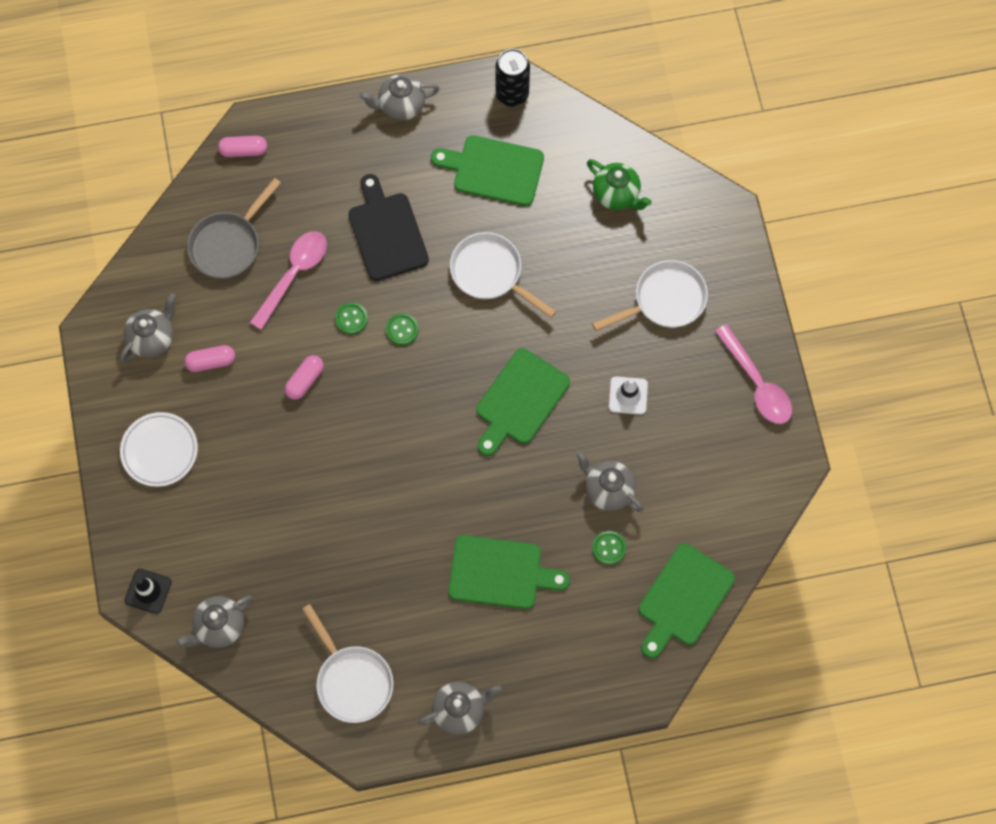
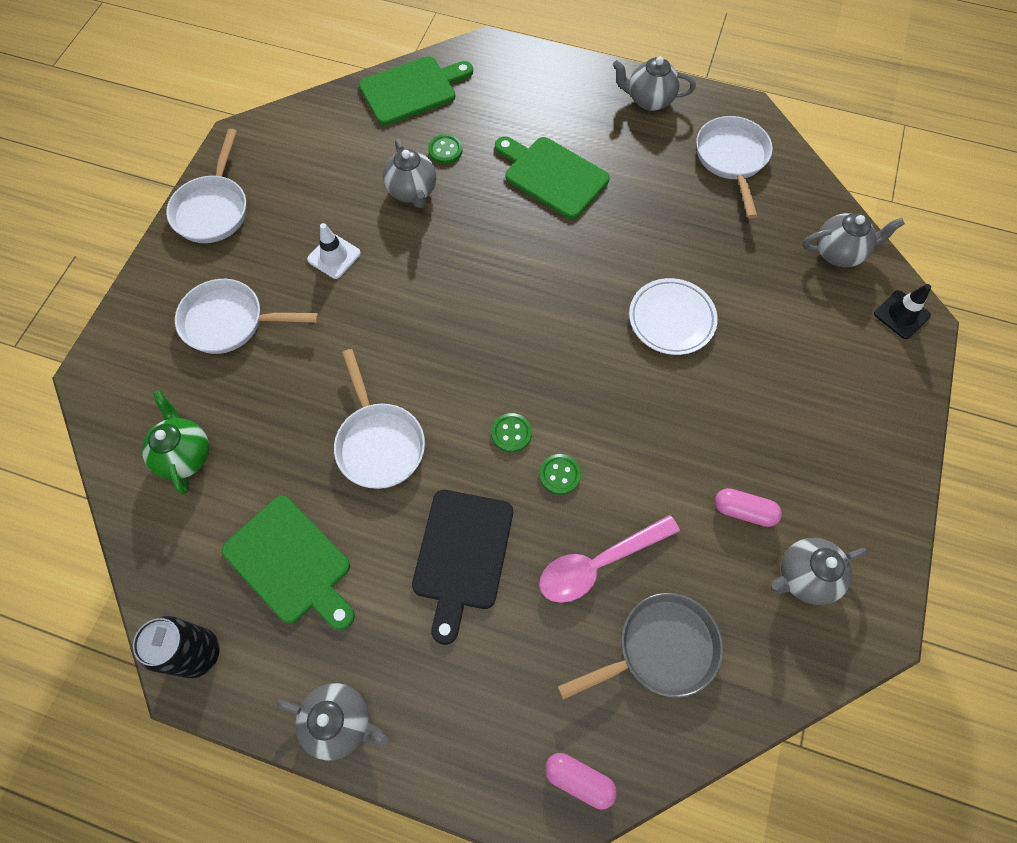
camera: 150 degrees left, 5 degrees down
(160, 451) = (841, 443): white plate -> white plate (671, 319)
(305, 380) = (646, 435): pink capsule -> none
(520, 400) = (437, 303): green cutting board -> none
(756, 383) = (213, 209): pink spoon -> white pan

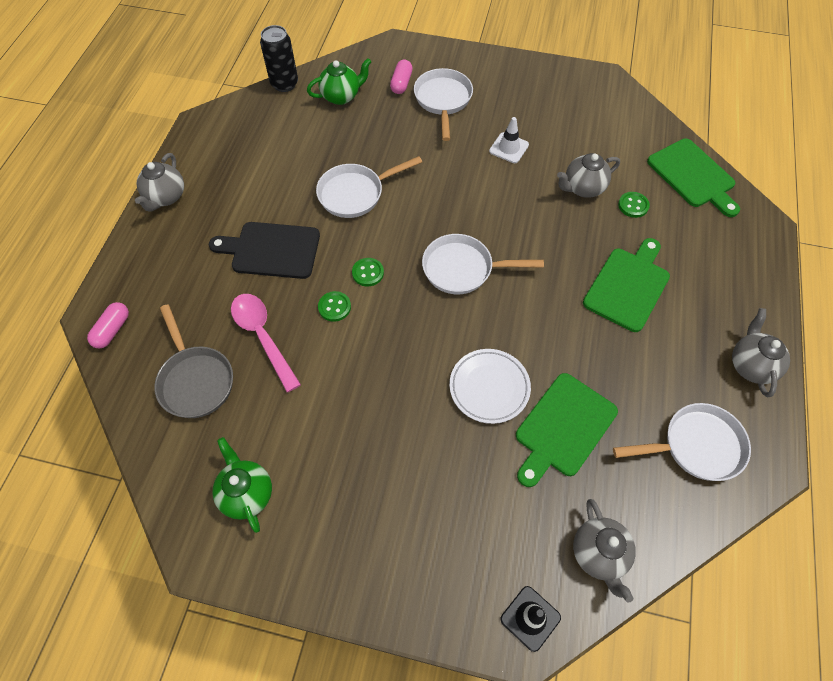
camera: 85 degrees right, 5 degrees down
(198, 653) = (214, 125): black can -> black can (284, 84)
(213, 209) = (536, 76): white pan -> white pan (463, 269)
(291, 563) = (268, 159): green cutting board -> green cutting board (563, 428)
(744, 511) = (306, 445): pink capsule -> pink capsule (401, 83)
(804, 577) = (247, 493): grey teapot -> green teapot

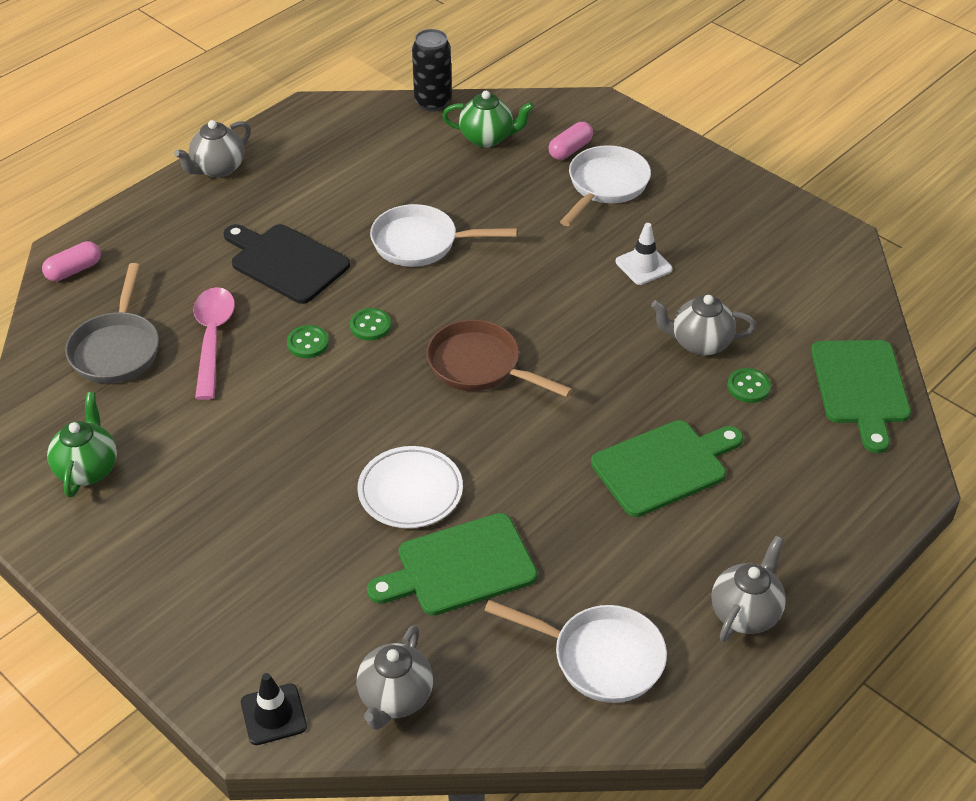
camera: 30 degrees right, 15 degrees down
(463, 269) = (480, 366): white pan -> brown pan

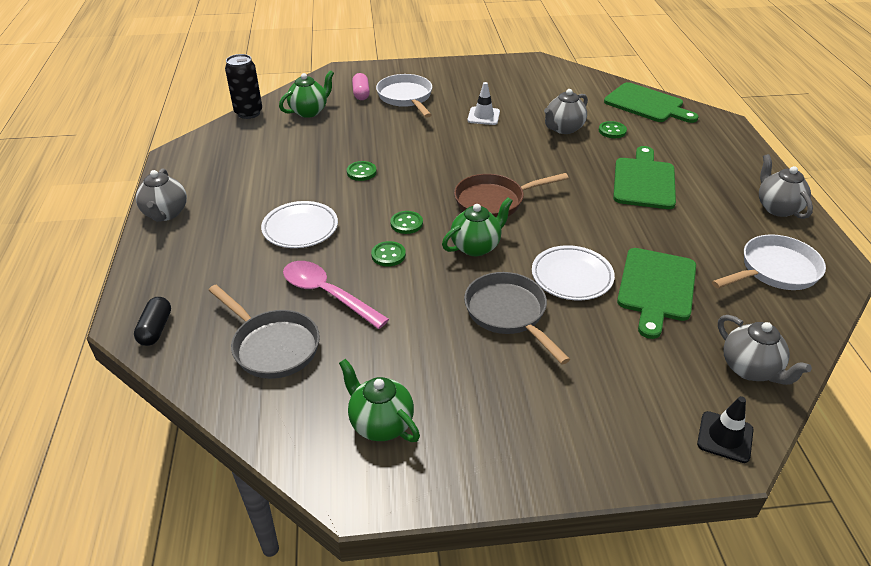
camera: 50 degrees left, 5 degrees down
(74, 270) = (156, 329): pink capsule -> black capsule
(286, 262) = (300, 228): black cutting board -> white plate
(304, 474) = (508, 314): none -> grey pan
(386, 395) = (476, 247): none -> green teapot
(421, 243) = (361, 172): white pan -> green button

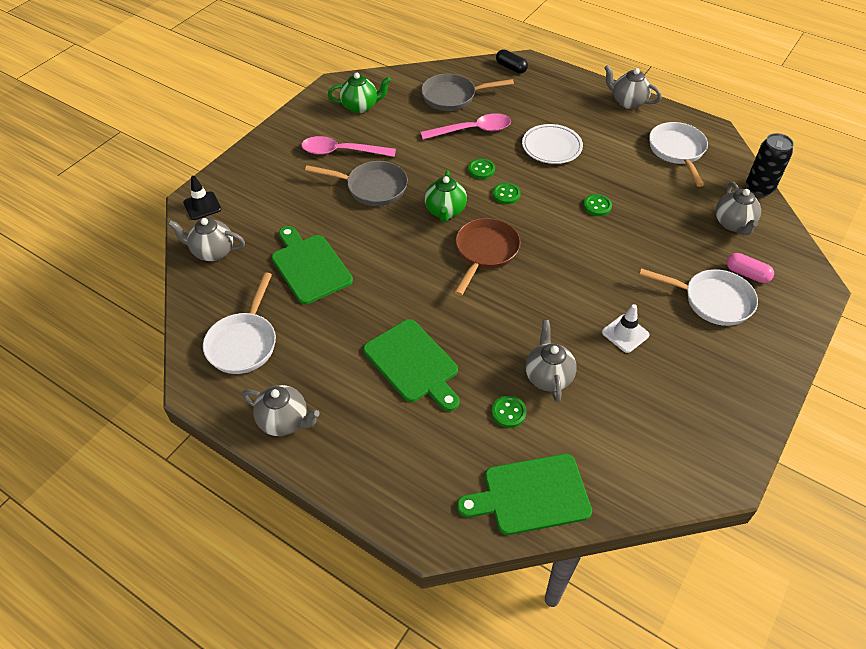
camera: 130 degrees right, 10 degrees up
(232, 160) = (677, 151): none -> white pan
(309, 111) = (733, 224): green teapot -> grey teapot
(485, 378) = (342, 152): none -> pink spoon
(572, 277) = (366, 235): white plate -> none

